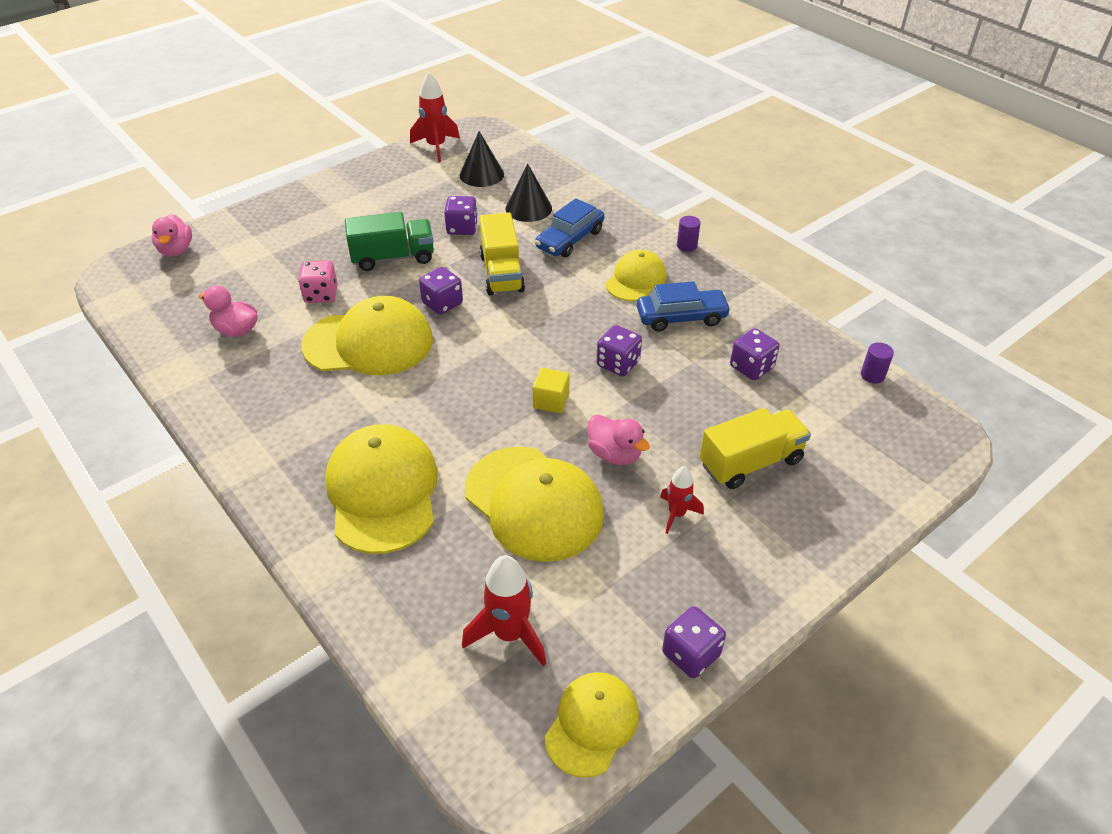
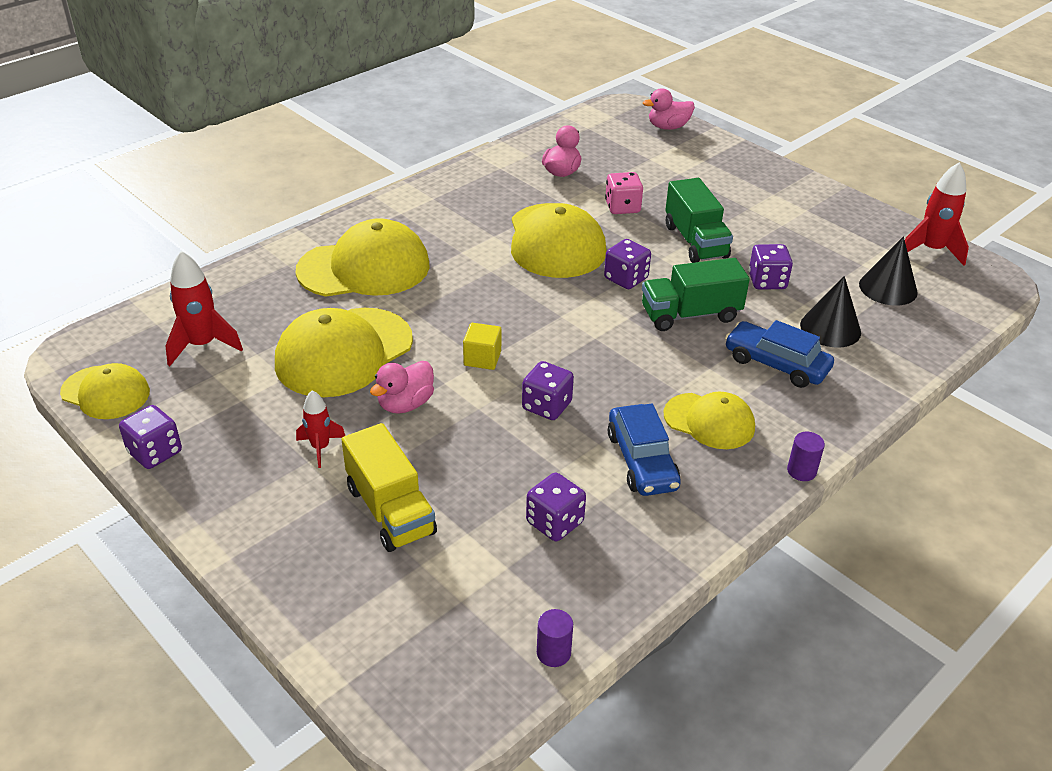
camera: 85 degrees right, 5 degrees down
(501, 273) = (690, 314): yellow truck -> green truck

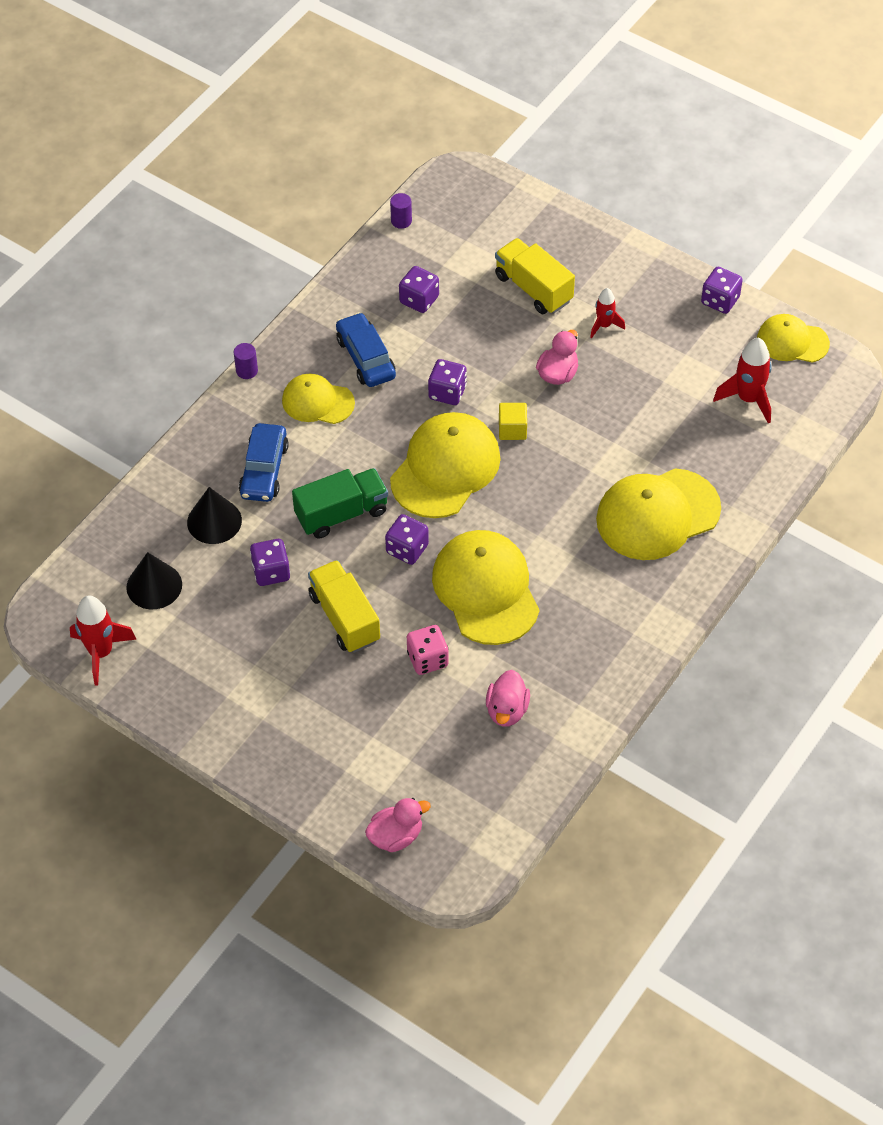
camera: 170 degrees right, 15 degrees up
(344, 352) = (629, 414): yellow cap -> yellow cap (445, 468)
(695, 241) = (344, 618): green truck -> yellow truck
(776, 364) = (264, 470): blue car -> blue car turned 75 degrees clockwise

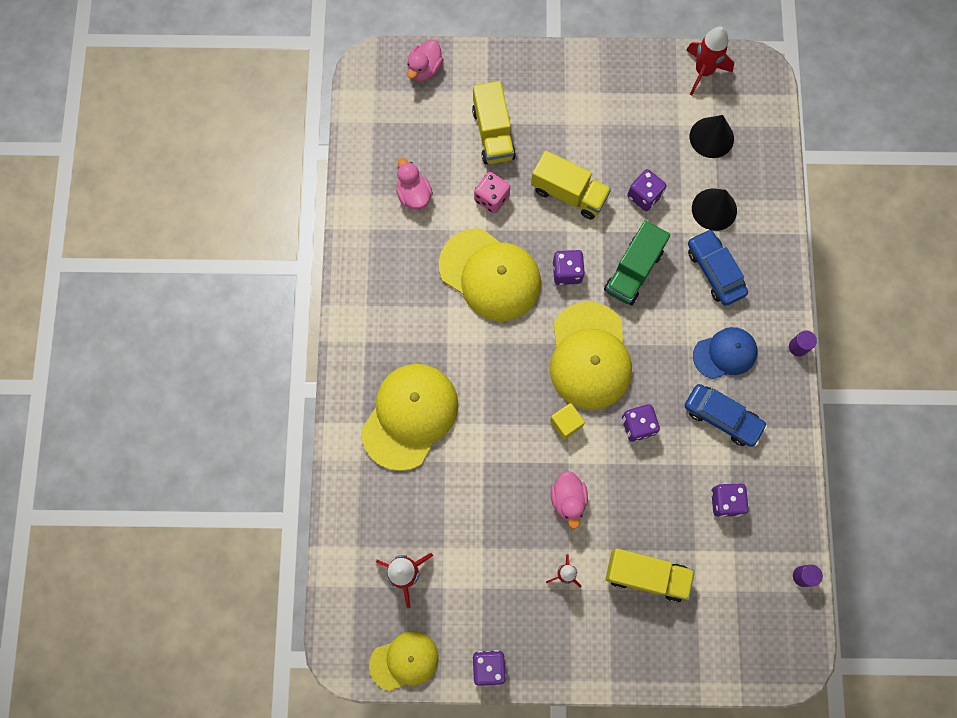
camera: 145 degrees right, 20 degrees up
(318, 402) = (725, 353): yellow cap -> blue cap
(374, 722) = (493, 133): none -> yellow truck

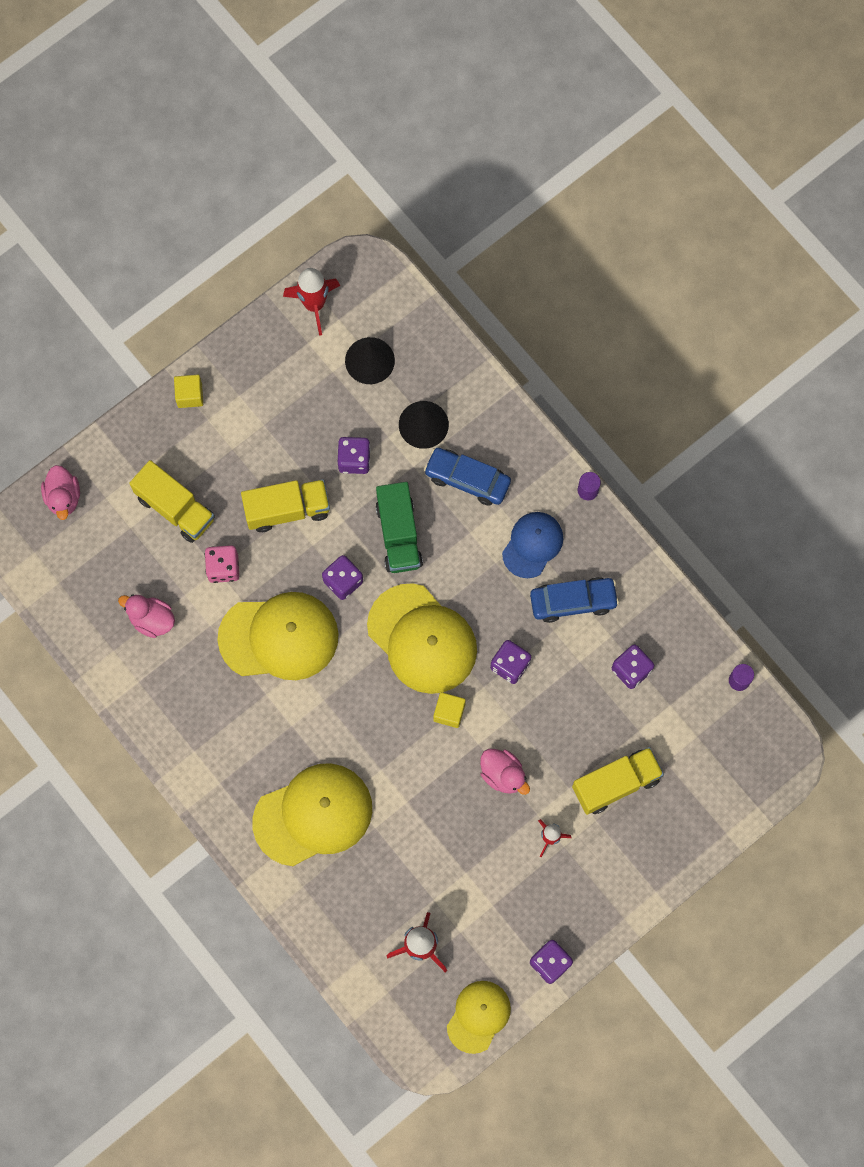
camera: 40 degrees left, 0 degrees up
(410, 416) = (313, 815): yellow cap -> yellow cap turned 75 degrees clockwise
(566, 67) = (190, 395): none -> yellow cube

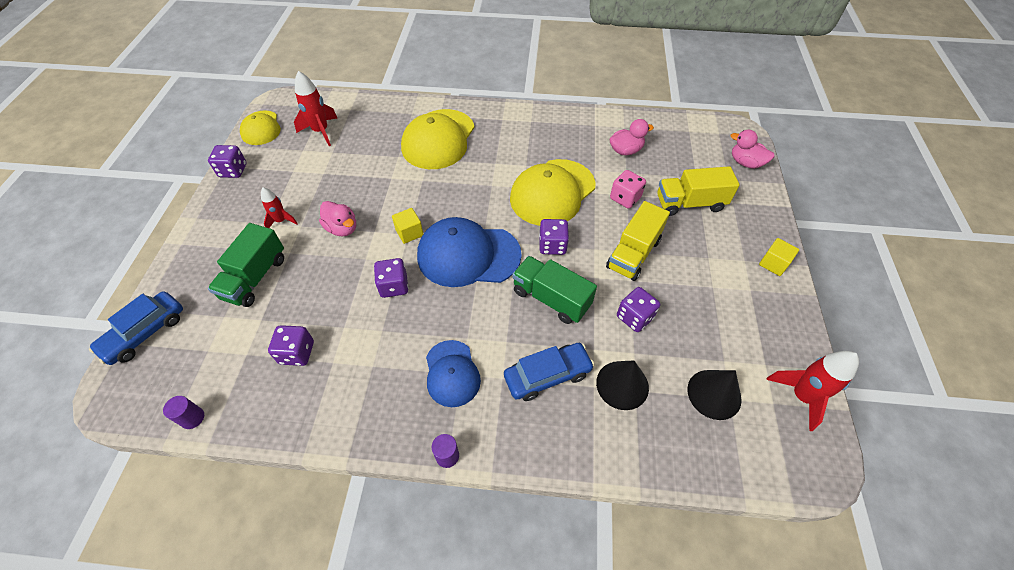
camera: 135 degrees right, 20 degrees down
(422, 639) = (468, 255): yellow cap -> blue cap
(503, 774) = (342, 228): pink duck -> pink duck turned 135 degrees counterclockwise
(573, 601) = (383, 361): blue car -> blue car (145, 333)
(616, 784) = (255, 278): yellow truck -> green truck

